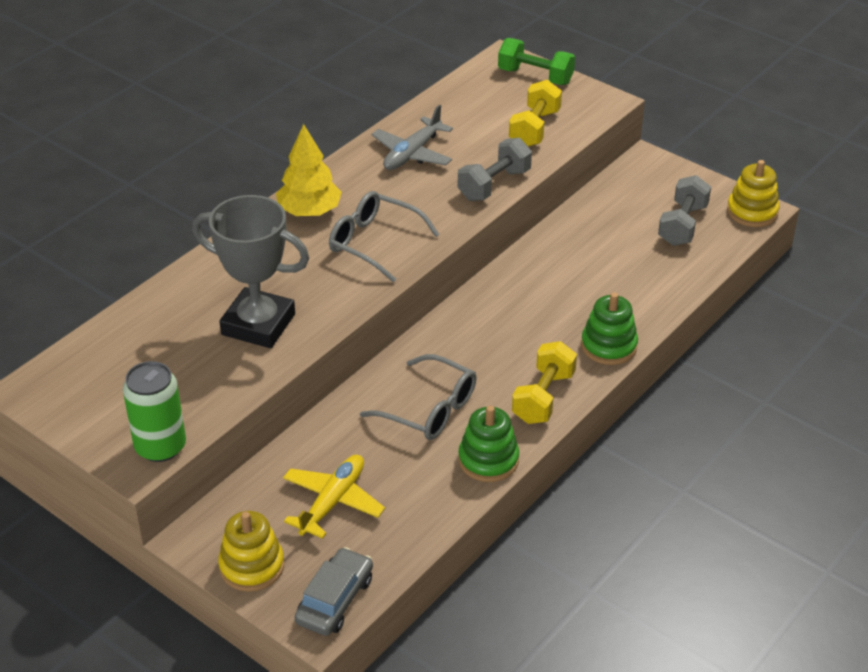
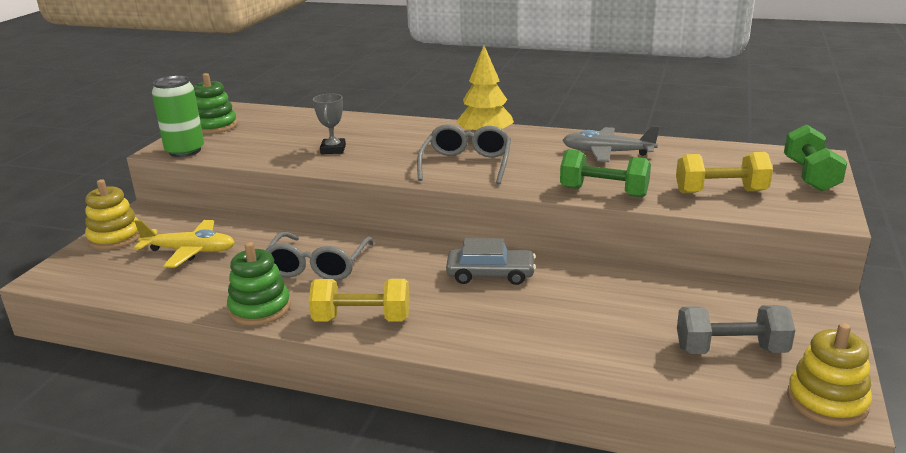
camera: 70 degrees right, 15 degrees down
(258, 324) = (333, 149): grey trophy -> grey trophy, size x0.48
(335, 600) = (76, 277): grey car -> grey car (490, 275)
(494, 185) = (604, 192): grey dumbbell -> green dumbbell
(609, 346) = (467, 342): green stacking toy -> green stacking toy (215, 126)

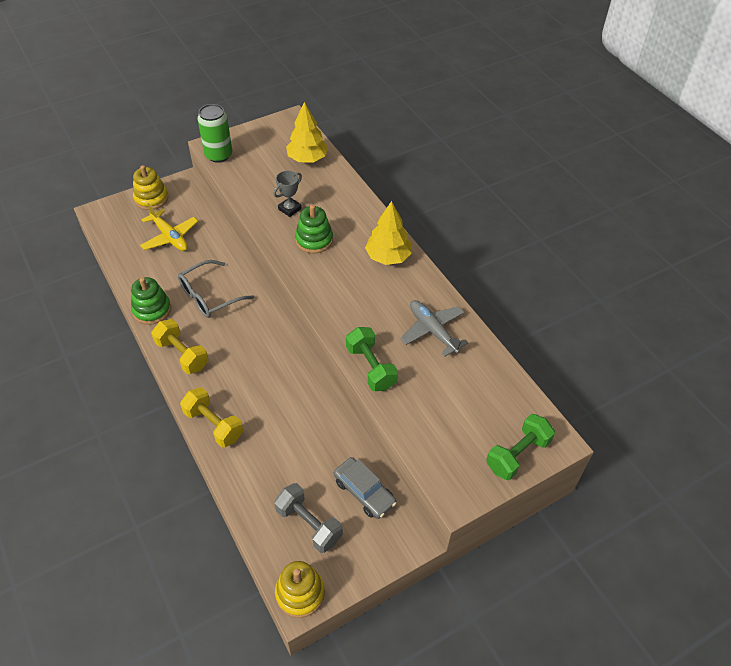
camera: 40 degrees right, 25 degrees up
(215, 126) = (261, 135): green stacking toy -> green stacking toy (314, 240)
(294, 121) = (307, 159): none -> yellow tree
(466, 164) = (338, 280): grey glasses -> none
(490, 275) = (277, 371): grey car -> grey car (364, 492)
(720, 192) = (435, 422): yellow dumbbell -> yellow dumbbell (214, 425)

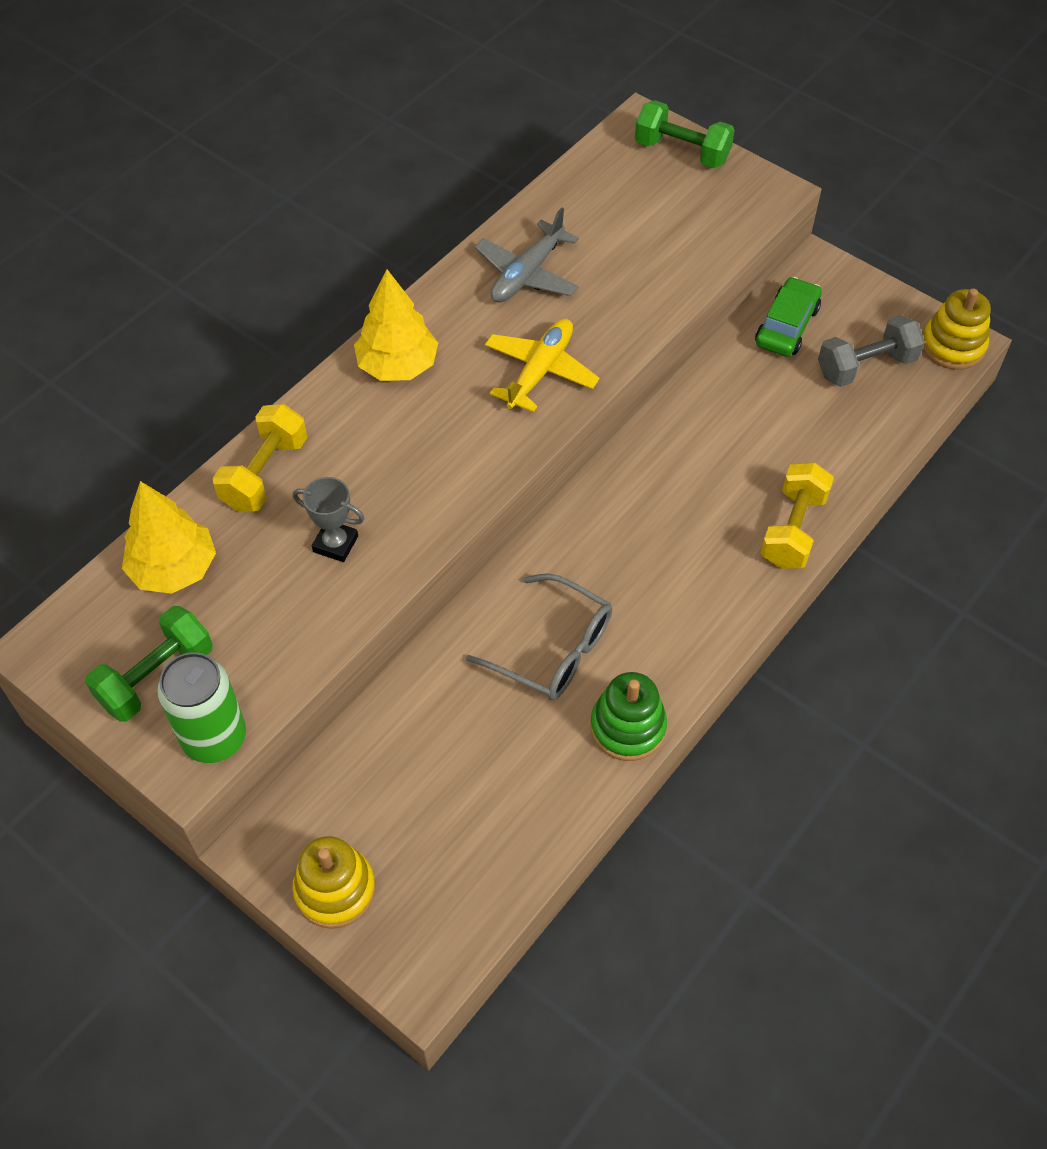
camera: 110 degrees left, 5 degrees up
(170, 237) = (434, 791): yellow plane -> yellow plane (540, 371)
(182, 355) = (695, 631): yellow dumbbell -> yellow dumbbell (265, 473)
(309, 524) = (866, 366): grey dumbbell -> grey dumbbell turned 45 degrees clockwise
(314, 240) = (402, 478): green stacking toy -> none
(364, 492) = (787, 326): grey car -> green car
(371, 367) = (632, 323): green dumbbell -> green dumbbell (156, 677)

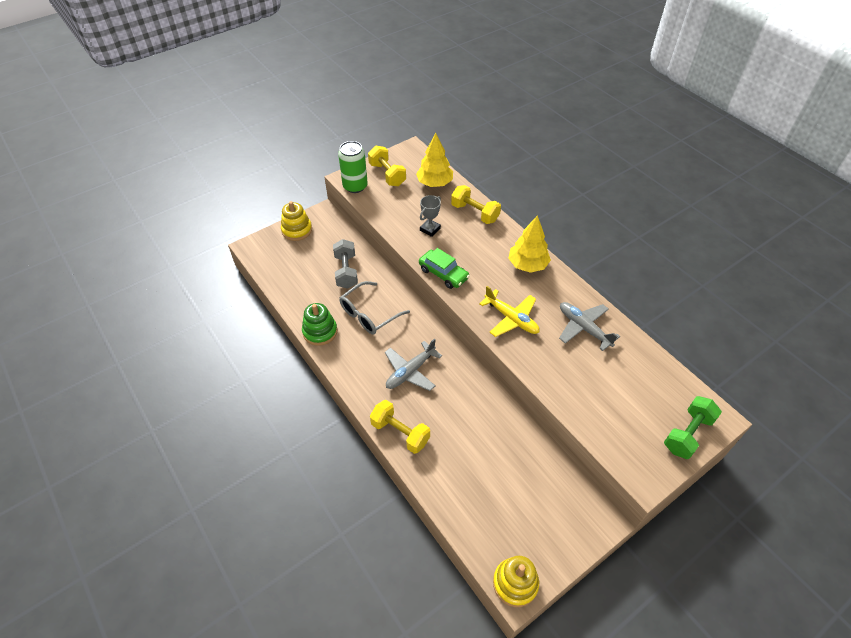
camera: 105 degrees right, 5 degrees down
(156, 677) = (387, 174): green dumbbell -> yellow dumbbell
(664, 544) = (410, 371): none -> grey plane
(787, 326) = (550, 481): green car -> green car (443, 274)
(866, 366) = (508, 517): grey dumbbell -> grey dumbbell (346, 271)

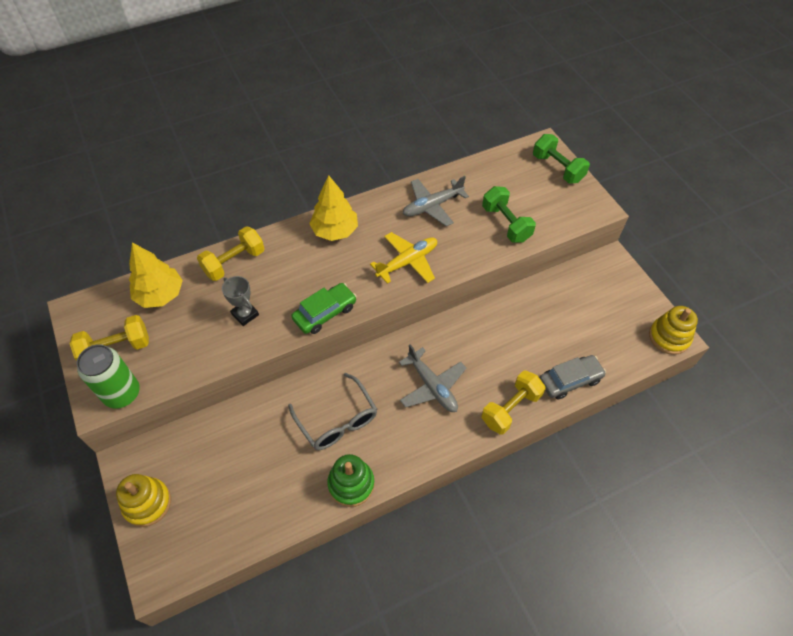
camera: 80 degrees left, 5 degrees up
(346, 271) = (255, 440): grey dumbbell -> none
(439, 481) = (570, 380): none -> grey car
(586, 390) = (506, 224): none -> green dumbbell

